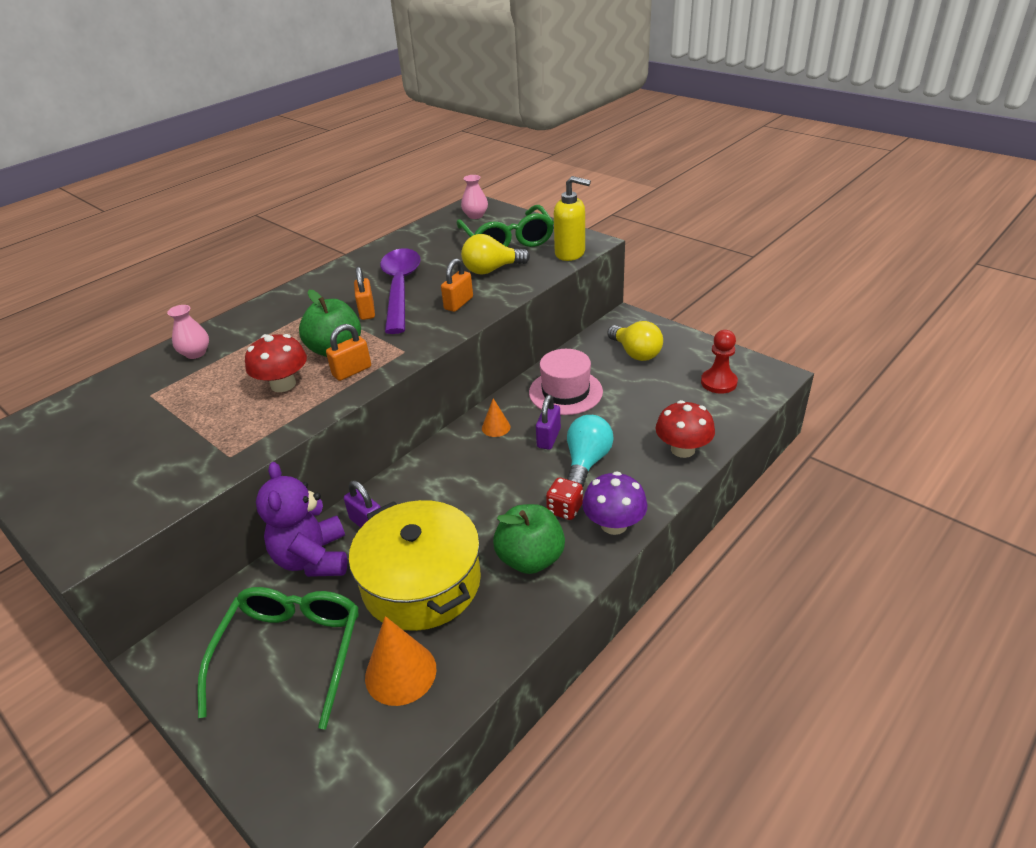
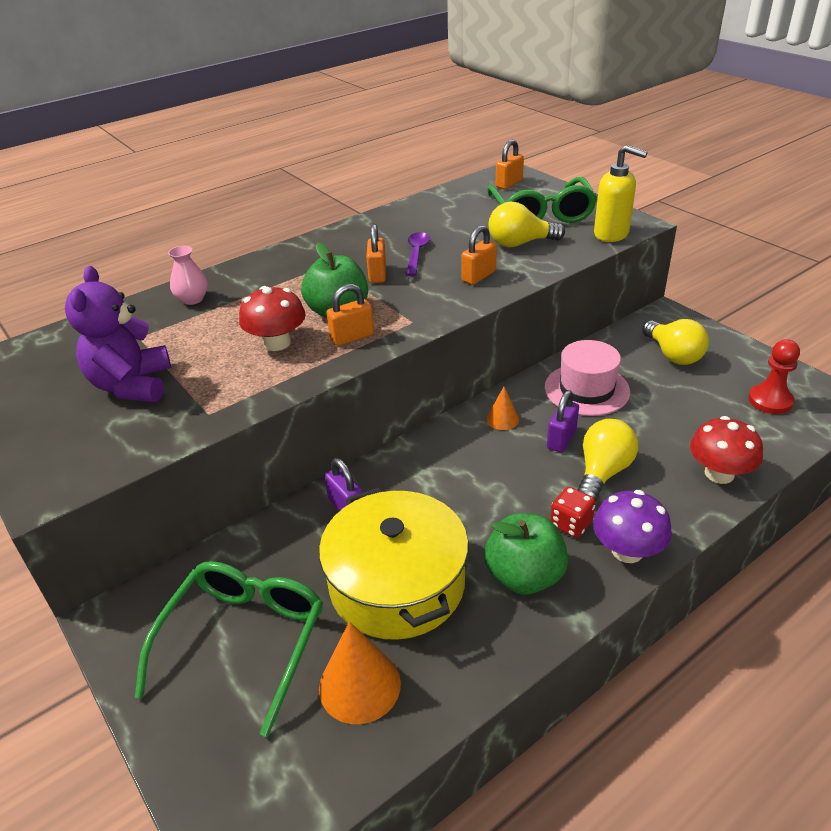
camera: 10 degrees right, 0 degrees up
(313, 559) = (283, 538): purple teddy bear -> purple teddy bear (132, 385)
(400, 288) = (416, 253): purple spoon -> purple spoon, size x0.49
(475, 215) = (509, 184): pink vase -> orange padlock
(587, 462) = (603, 472): turquoise light bulb -> yellow light bulb

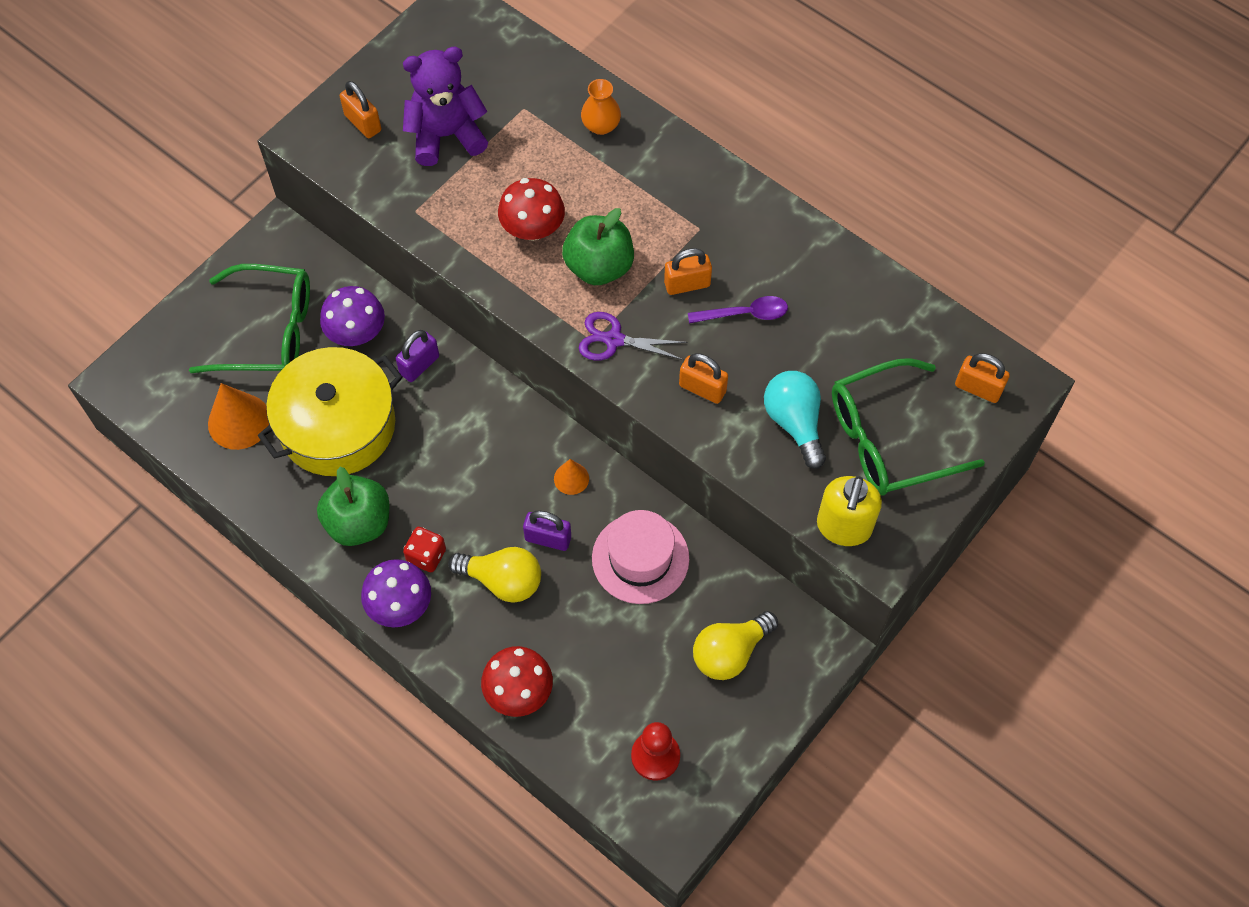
camera: 75 degrees right, 25 degrees up
(192, 299) = (601, 125): pink vase -> orange vase
(285, 555) = (356, 333): none -> purple mushroom
(352, 337) = (554, 291): orange padlock -> orange padlock (363, 123)
(416, 311) = (613, 340): none -> purple scissors
(520, 243) = (794, 422): yellow light bulb -> turquoise light bulb

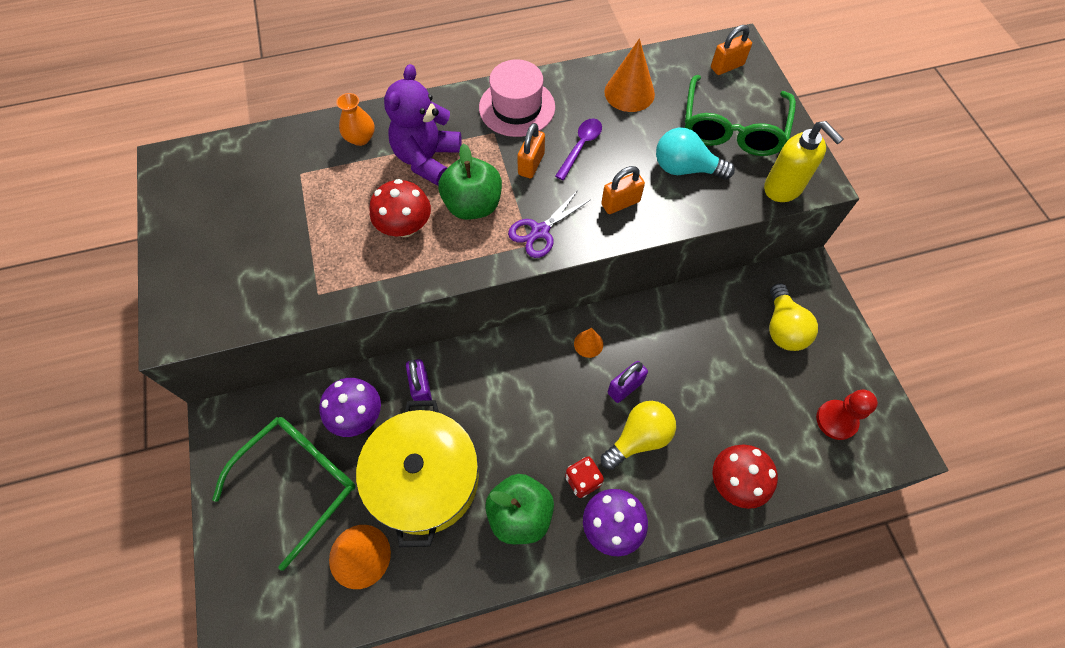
camera: 55 degrees left, 0 degrees up
(363, 123) = (204, 282): orange padlock -> none
(446, 136) = (273, 234): purple teddy bear -> purple teddy bear (427, 159)
(640, 558) = (679, 338): pink hat -> pink hat (517, 107)
(856, 316) = (629, 93): none -> orange cone

